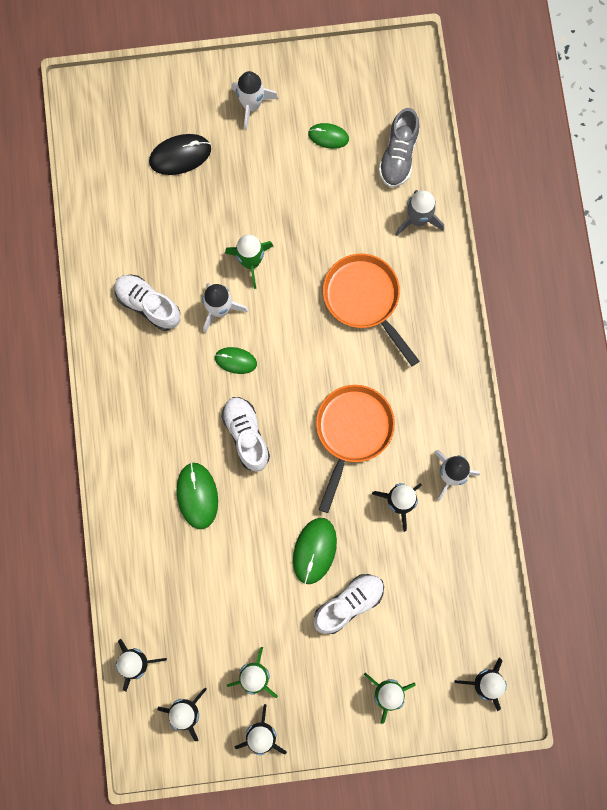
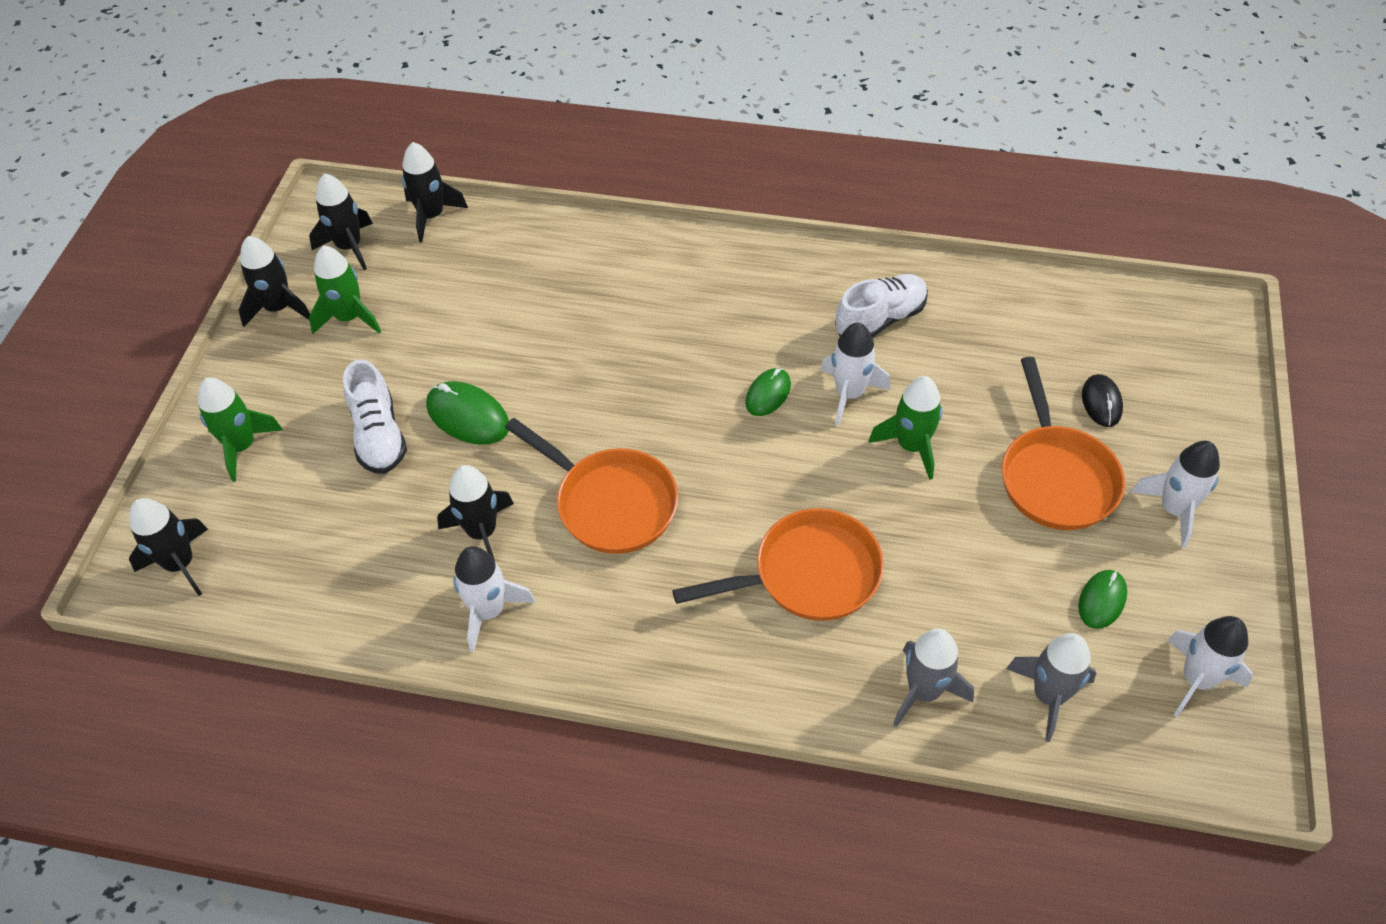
camera: 110 degrees right, 25 degrees down
(180, 155) = (1101, 402): black mouse -> black mouse, size x0.65
(197, 496) = (601, 313): green mouse -> none
(246, 435) = (658, 381): white shoe -> none
(248, 173) = (1056, 477): none -> orange pan
(363, 83) = (1196, 679): none -> white rocket
(398, 155) = (1048, 696): grey shoe -> grey rocket

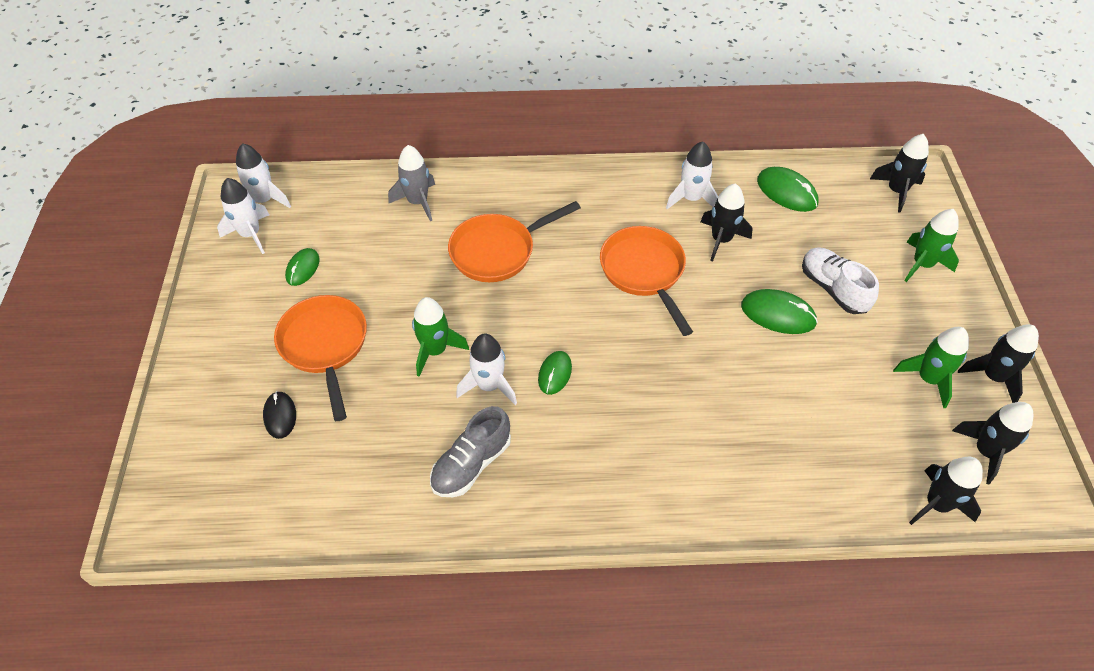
camera: 165 degrees right, 0 degrees up
(340, 595) = (786, 192): none -> green mouse
(611, 503) = (644, 272): orange pan -> orange pan turned 45 degrees clockwise
(880, 319) = (471, 464): white shoe -> grey shoe
(1048, 696) = (343, 212): grey rocket -> none
(1174, 509) = (239, 337): white rocket -> white rocket (264, 201)

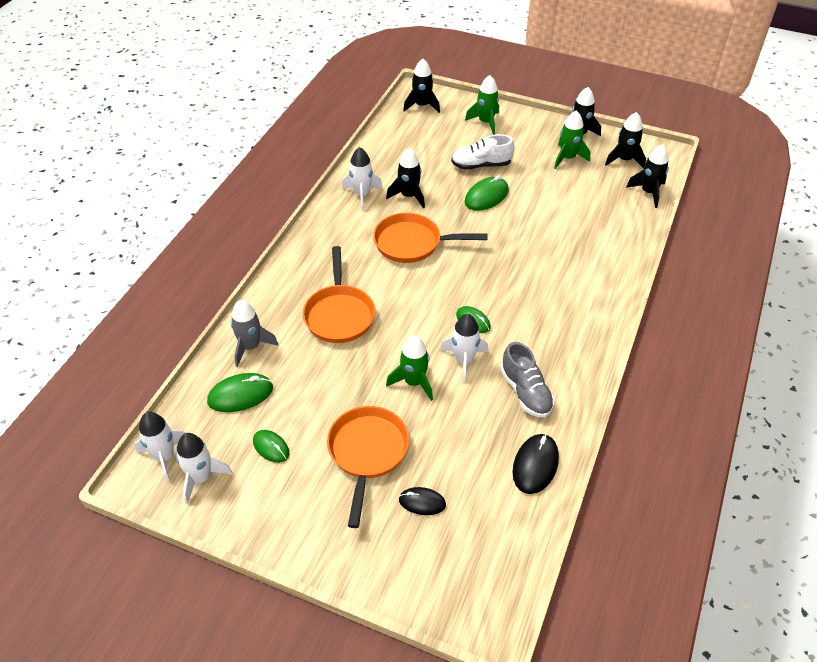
camera: 65 degrees left, 5 degrees down
(325, 346) = (367, 453): orange pan -> orange pan turned 90 degrees clockwise
(367, 508) = (535, 465): none -> black mouse
(786, 192) = (388, 150): green mouse -> green mouse (240, 395)

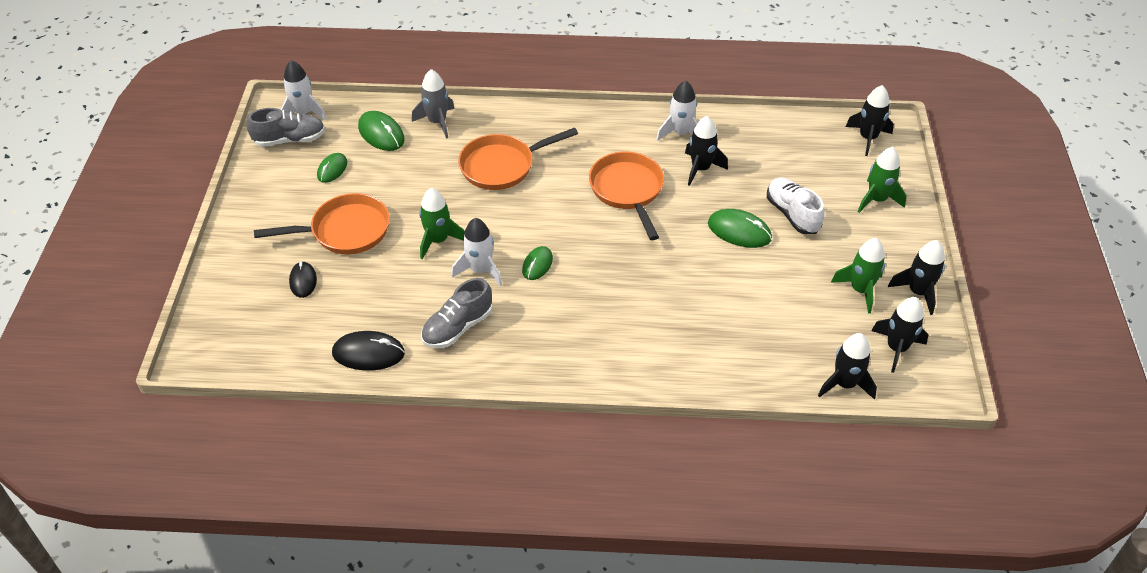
camera: 70 degrees right, 0 degrees up
(201, 477) = (290, 140): white rocket -> grey shoe

